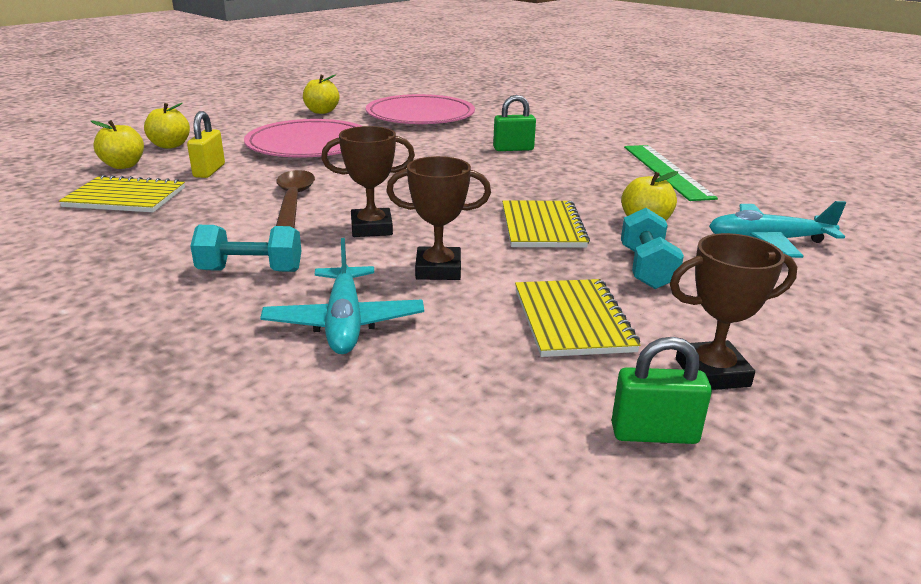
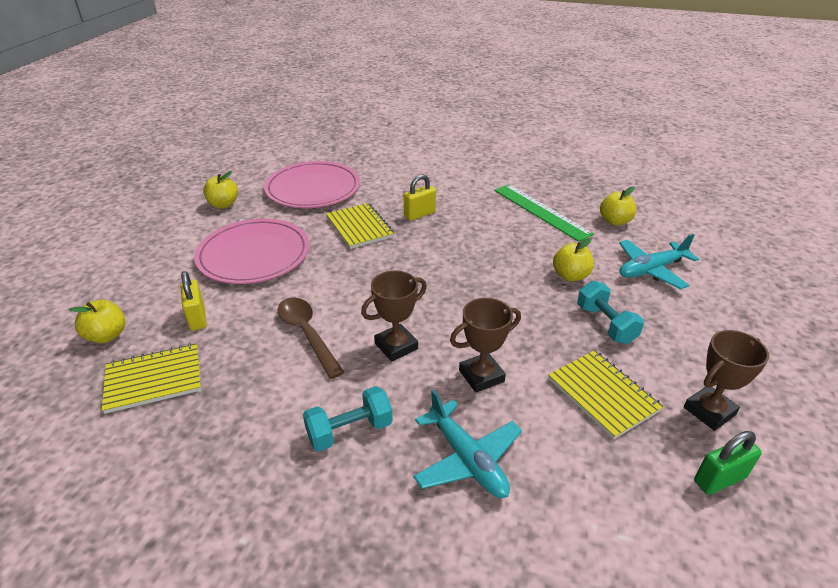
camera: 25 degrees left, 10 degrees up
(170, 145) = (125, 293): yellow apple -> yellow apple (615, 221)
(513, 149) = (419, 214): green padlock -> yellow padlock
(542, 227) = (510, 302): yellow notebook -> yellow notebook (359, 227)

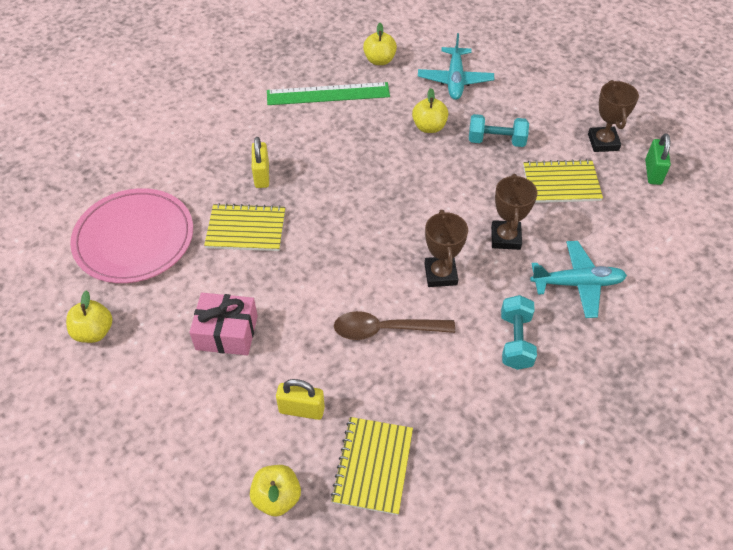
camera: 60 degrees left, 15 degrees up
(254, 255) = (227, 332): pink plate -> pink gift

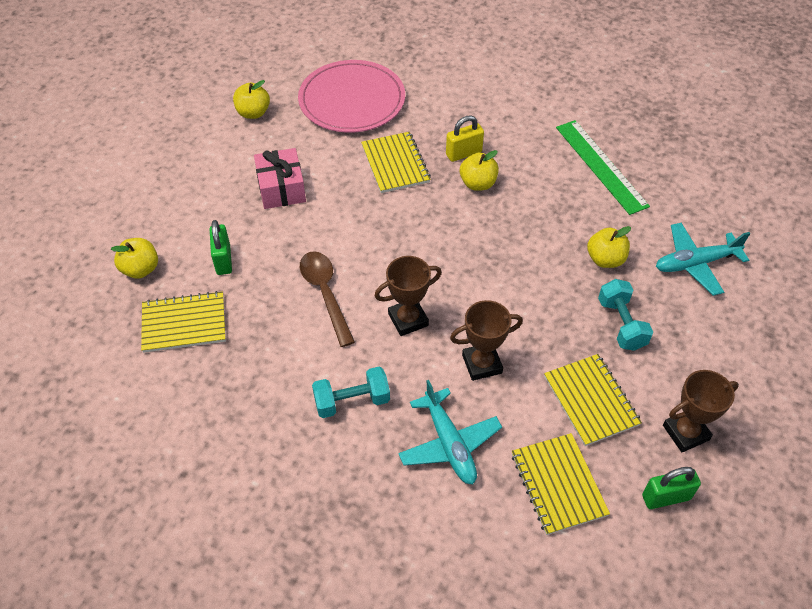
camera: 70 degrees right, 0 degrees up
(301, 410) = (223, 260): yellow padlock -> green padlock
(379, 60) = (680, 191): yellow apple -> yellow apple (478, 183)
(630, 227) = (558, 484): none -> yellow notebook

